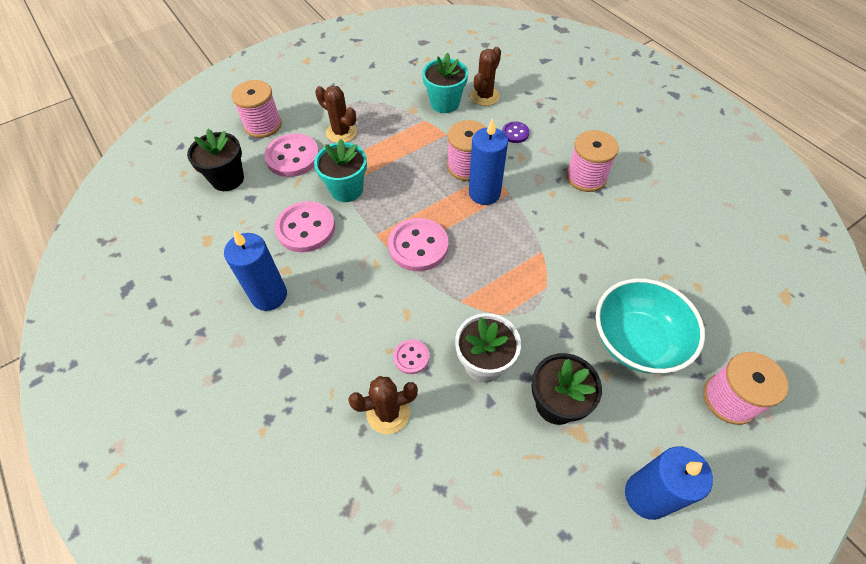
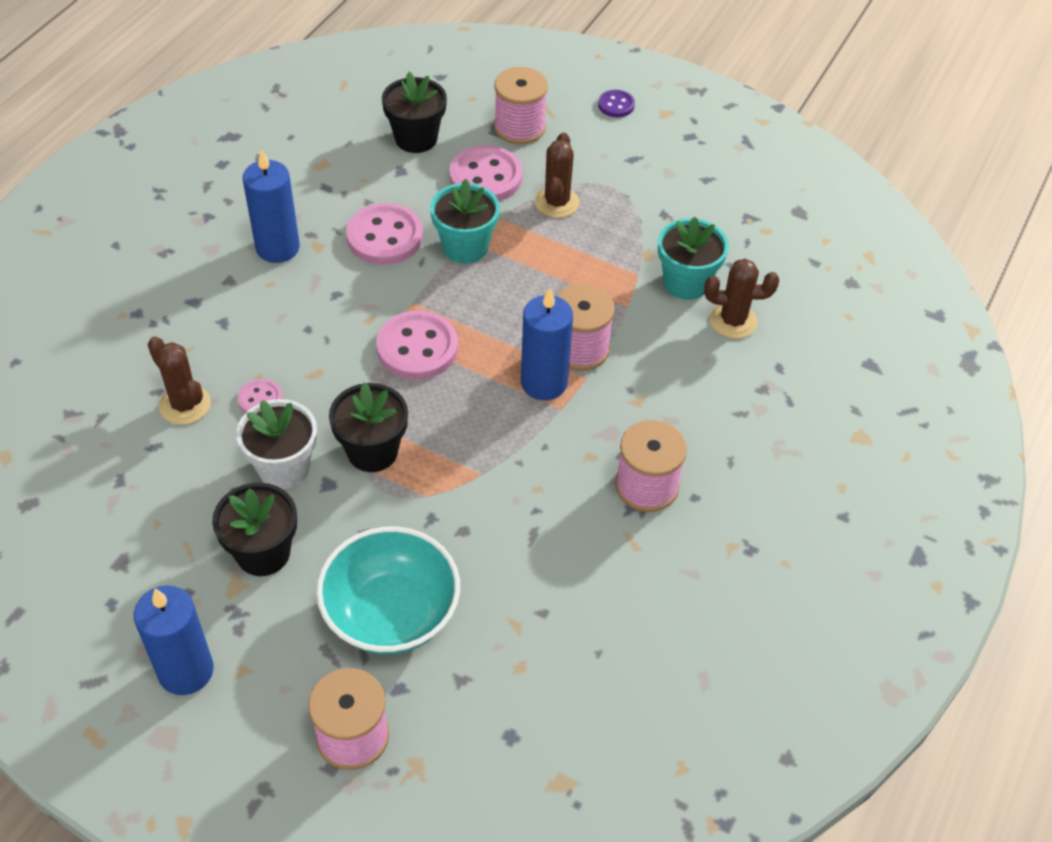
camera: 60 degrees right, 5 degrees down
(495, 303) = (372, 451): none -> black flower pot
(515, 133) = (680, 379): purple button -> purple button (616, 105)

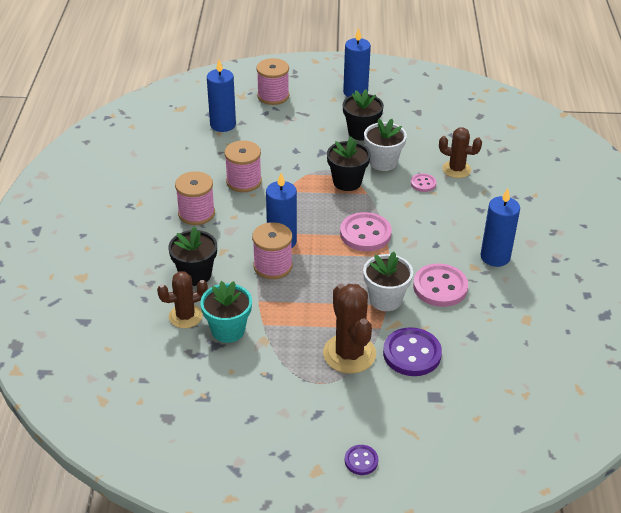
camera: 155 degrees right, 10 degrees down
(391, 614) = (287, 131): turquoise bowl -> none
(416, 139) = (484, 364): black flower pot -> black flower pot (195, 274)
(465, 247) = (385, 299): turquoise flower pot -> white flower pot
(485, 177) = (412, 354): pink button -> purple button
(500, 688) = (223, 125): none -> blue candle
(519, 127) = (420, 405): pink spool -> pink spool (244, 181)
(557, 202) = (349, 354): brown cactus -> brown cactus, size x1.52

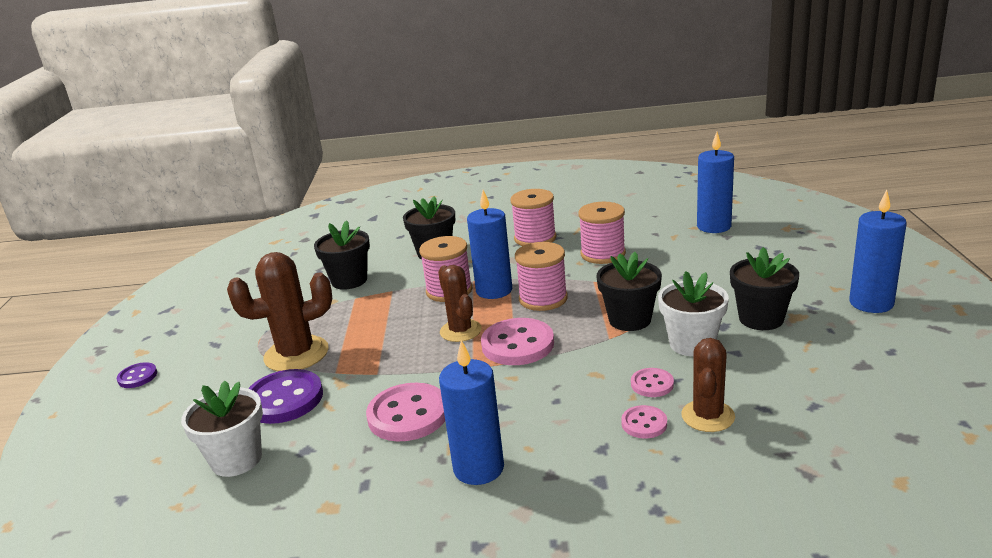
camera: 90 degrees right, 15 degrees down
(185, 316) = (372, 257): brown cactus -> brown cactus (460, 331)
(228, 330) = (349, 280): turquoise flower pot -> black flower pot
(273, 96) = (805, 246): pink spool -> pink spool (543, 299)
(385, 299) = (386, 371): white flower pot -> white flower pot (236, 459)
(460, 192) = (644, 423): none -> pink button

